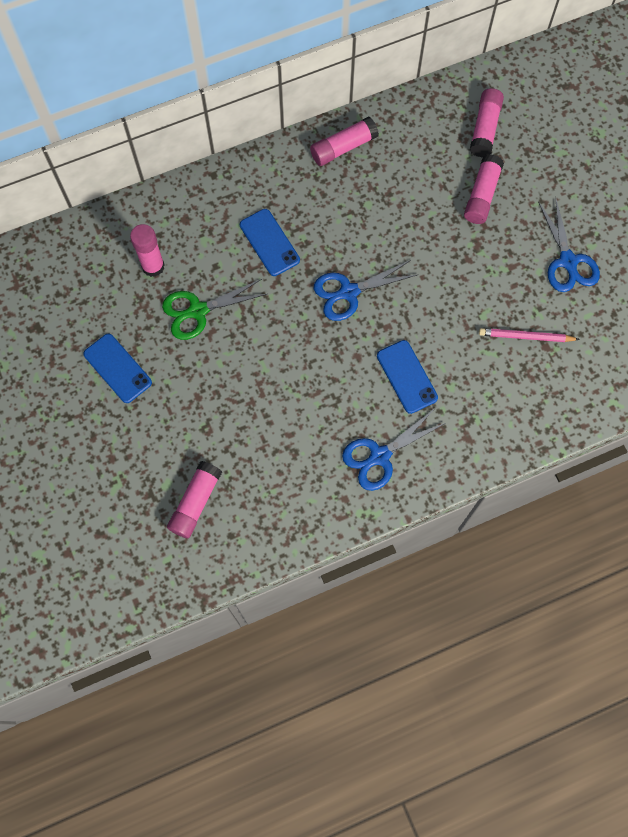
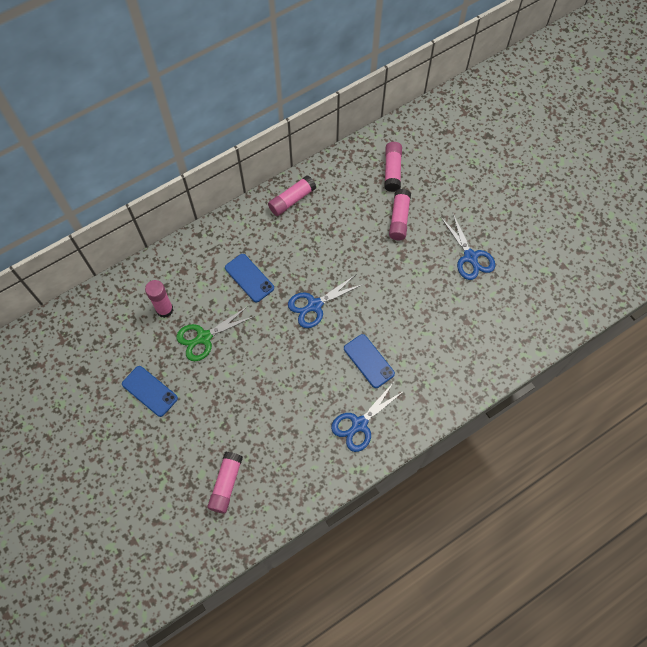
camera: 10 degrees left, 5 degrees down
(525, 337) = (450, 317): pink pencil -> none

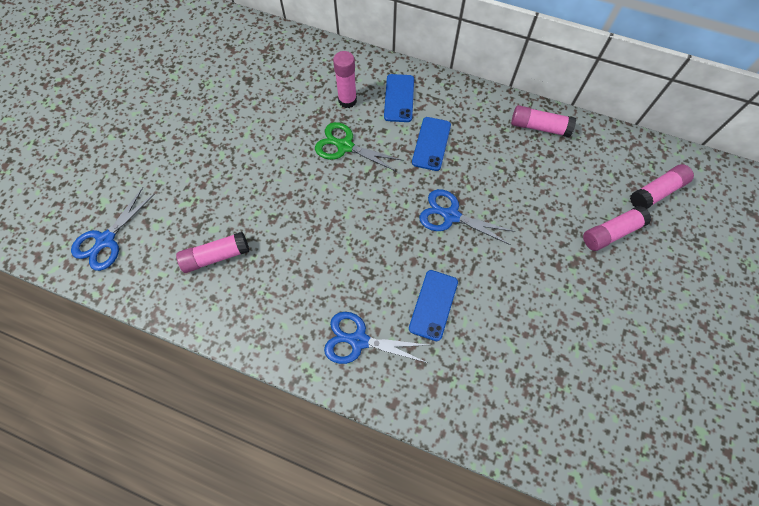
camera: 55 degrees right, 0 degrees up
(149, 391) = (264, 138): blue phone -> blue phone (399, 98)
(470, 257) = (637, 334): blue scissors -> blue scissors (106, 240)

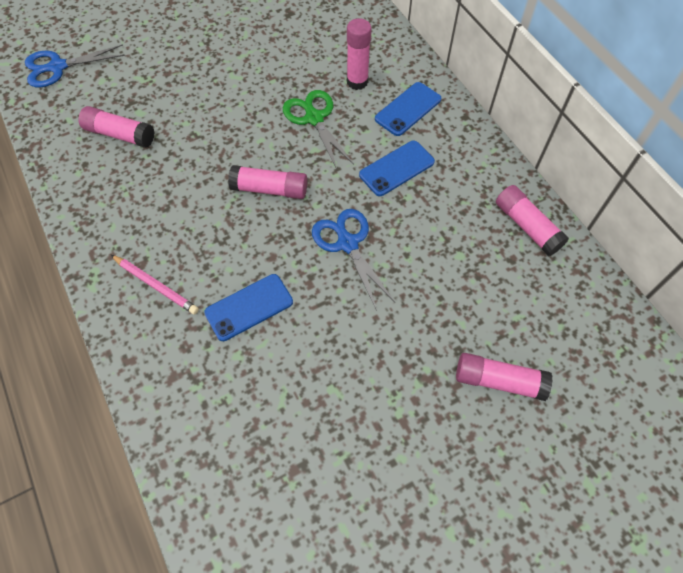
camera: 40 degrees right, 5 degrees down
(359, 340) = (156, 285): blue scissors -> pink pencil
(656, 192) = (597, 381): pink glue stick -> pink glue stick (269, 189)

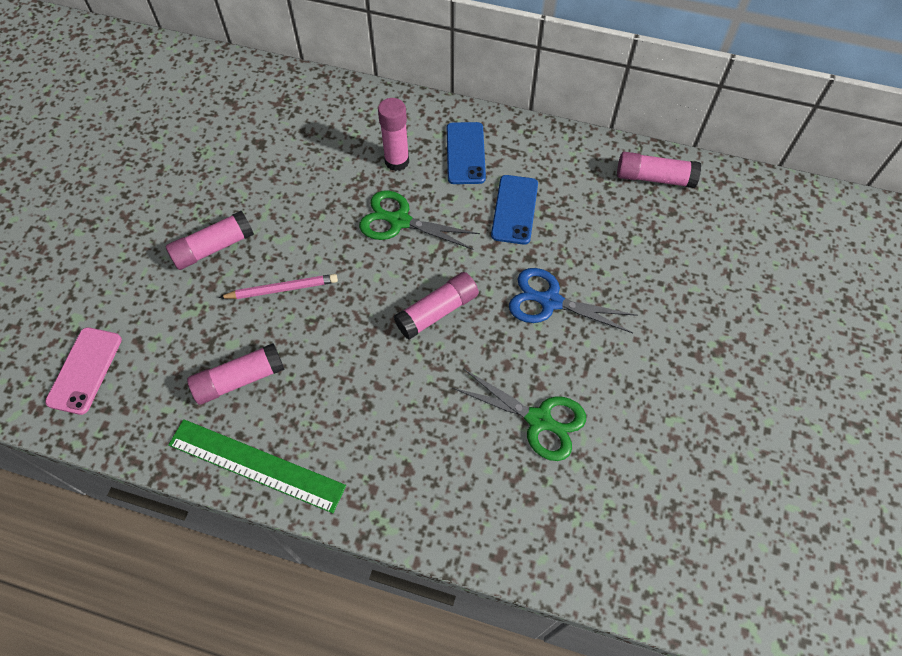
camera: 45 degrees left, 0 degrees up
(58, 67) = (85, 370): blue scissors -> pink phone
(73, 187) = (256, 465): none -> green ruler
(156, 285) = (444, 475): pink pencil -> pink pencil (282, 289)
(249, 307) = (539, 420): blue phone -> green scissors
(499, 381) = (763, 307): pink glue stick -> pink glue stick (213, 247)

